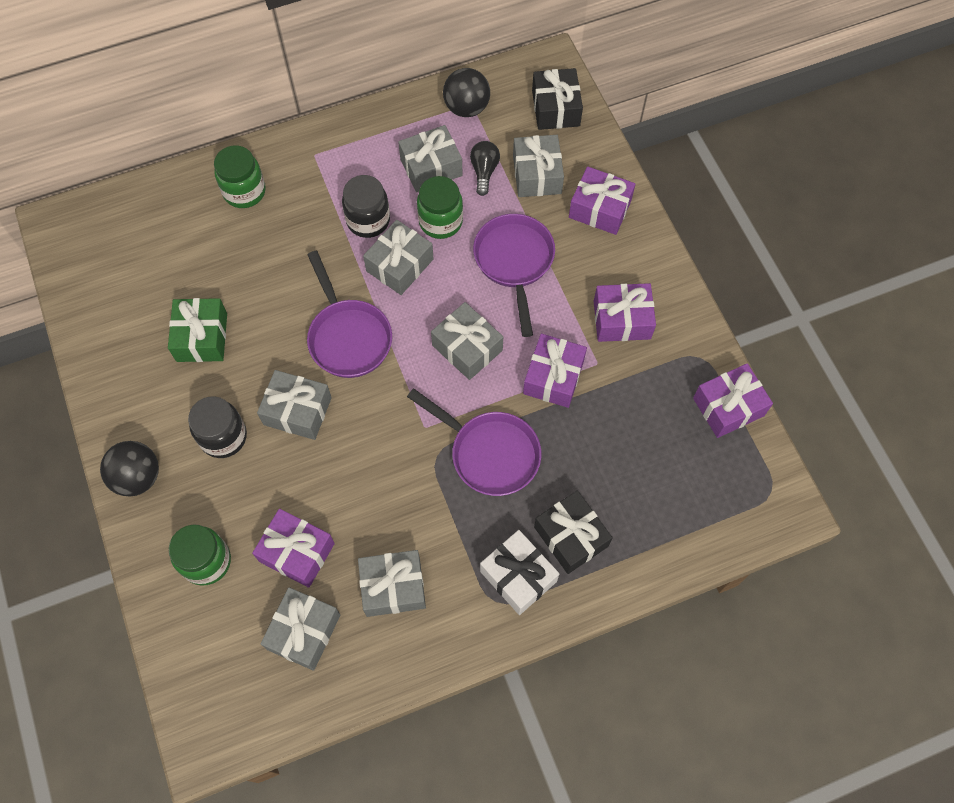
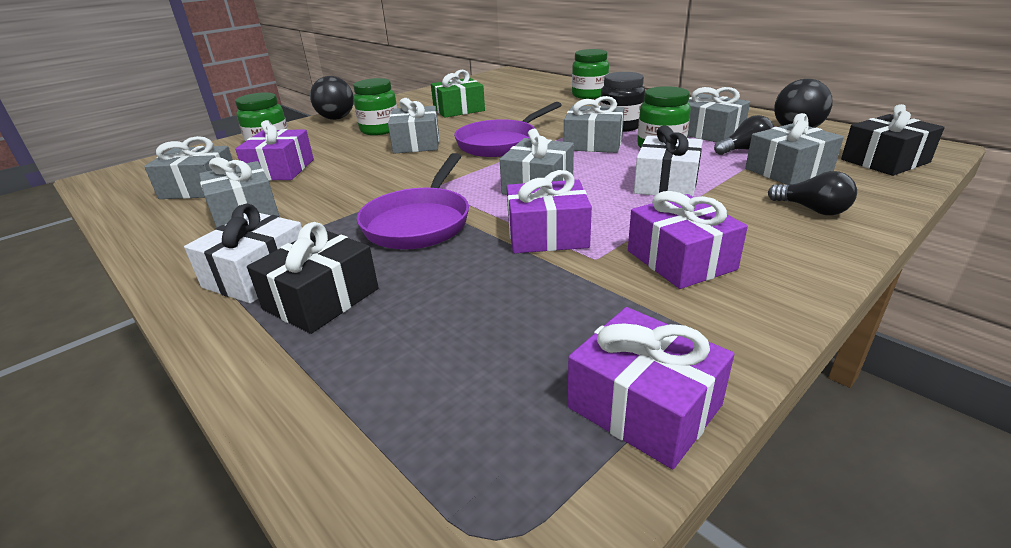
camera: 70 degrees right, 35 degrees down
(223, 437) = (380, 130): black jar -> green jar
(514, 262) = (666, 183): purple pan -> white gift
(600, 209) = (812, 210): purple gift -> black light bulb

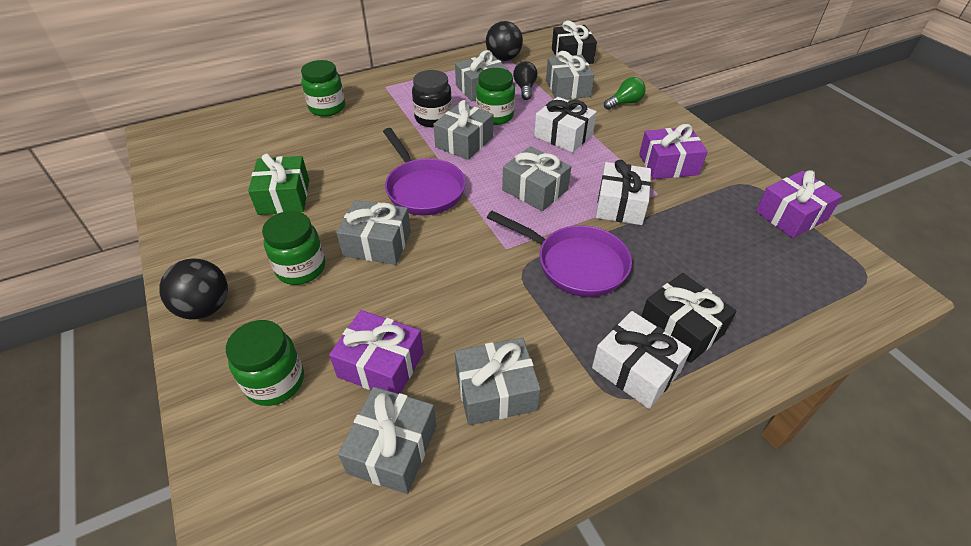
camera: 75 degrees left, 15 degrees up
(547, 235) = (620, 205): purple gift -> white gift
(812, 210) = (624, 103): black light bulb -> green light bulb

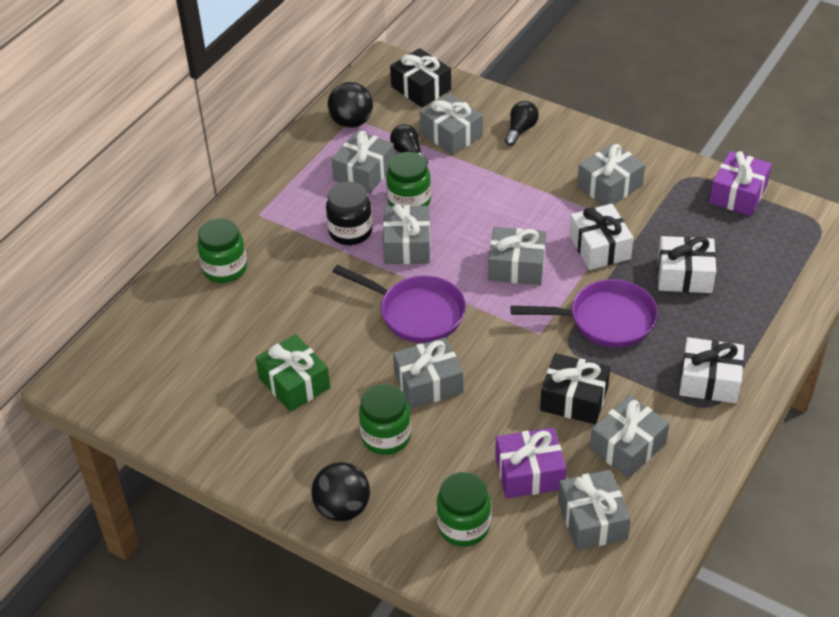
camera: 30 degrees left, 0 degrees up
(563, 135) = (494, 195): white gift -> white gift (684, 275)
(624, 103) = (520, 130): green light bulb -> black light bulb
(668, 164) = (609, 186): purple gift -> grey gift
(681, 328) = (719, 333): black gift -> black gift (574, 399)

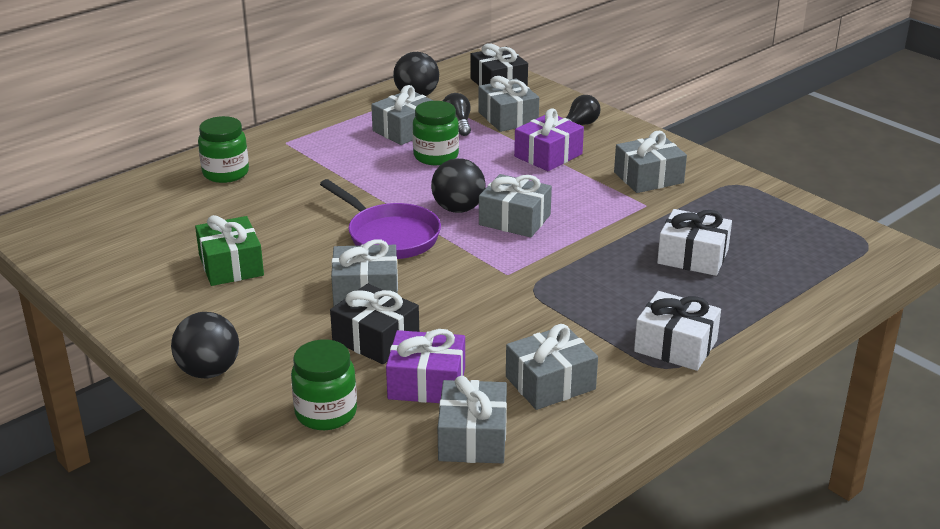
camera: 15 degrees right, 15 degrees down
(350, 232) = (364, 168): black jar -> none
(386, 437) = (293, 323): green jar -> none
(407, 245) = (413, 186): grey gift -> none
(461, 265) = (458, 209): none -> black ball
(574, 399) = (513, 332): black gift -> black gift (376, 339)
(599, 247) = (611, 220): white gift -> none
(605, 320) = (585, 276): purple pan -> none
(738, 194) = (786, 205): purple gift -> purple gift (548, 155)

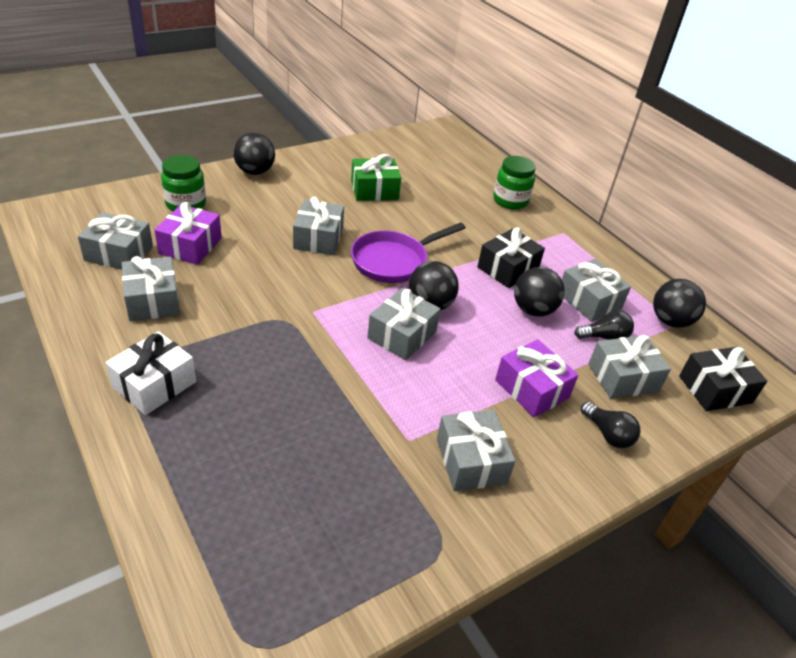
camera: 95 degrees right, 10 degrees up
(376, 339) = (254, 233): black gift -> black gift (507, 269)
(436, 156) = (533, 310): green jar -> black ball
(692, 257) = (292, 445): white gift -> none

